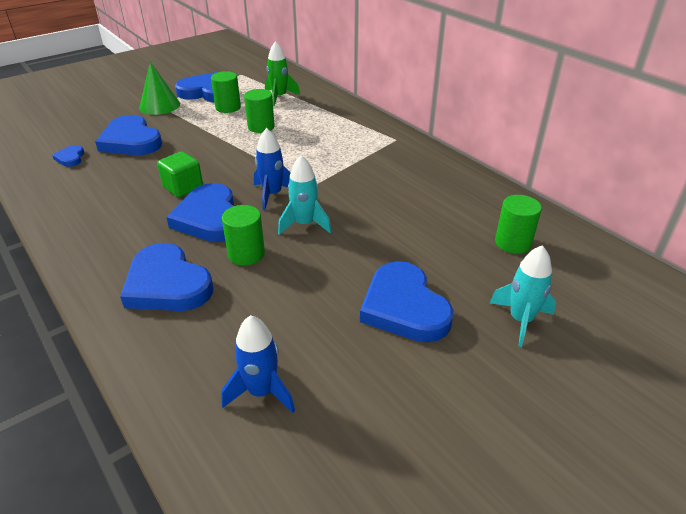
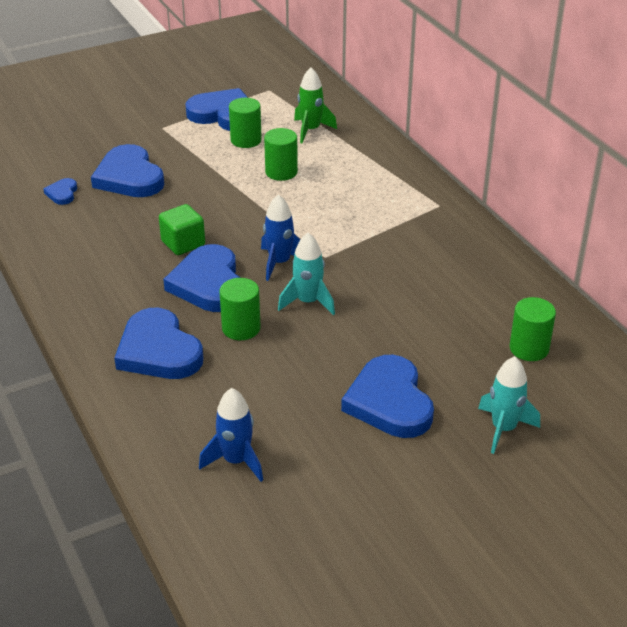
camera: 10 degrees right, 0 degrees up
(159, 105) = (164, 130): green cone -> none

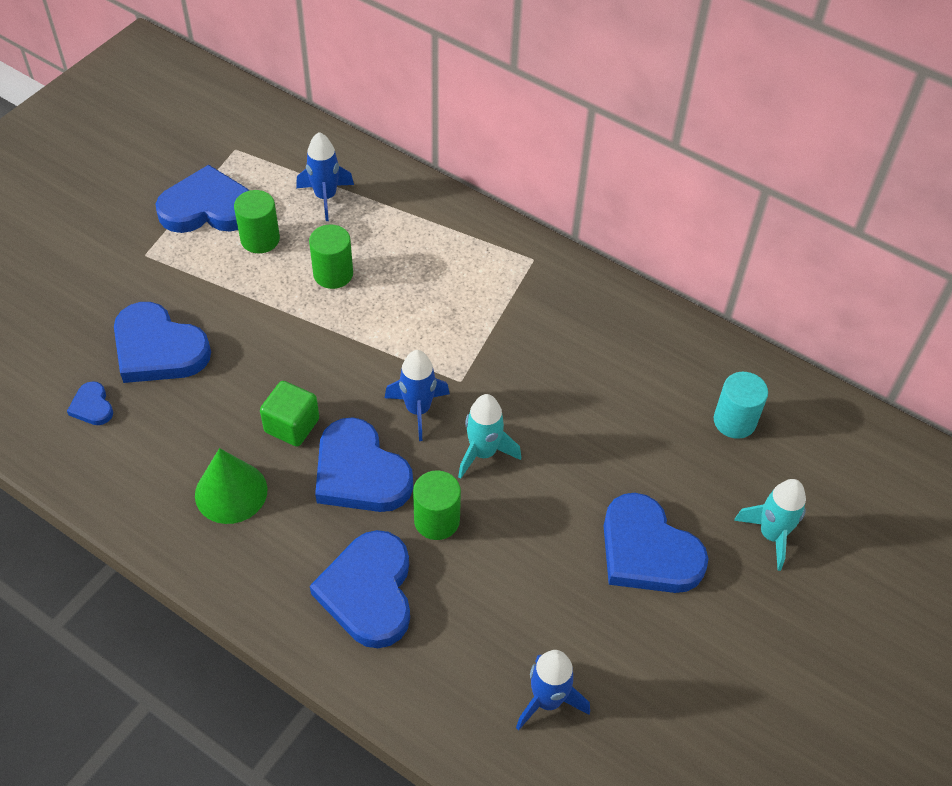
camera: 30 degrees left, 15 degrees up
(112, 265) = (231, 492): none -> green cone
(158, 351) = (369, 592): blue heart -> blue heart turned 60 degrees clockwise
(311, 130) = (325, 197): green rocket -> blue rocket
(529, 348) = (734, 421): green cylinder -> turquoise cylinder

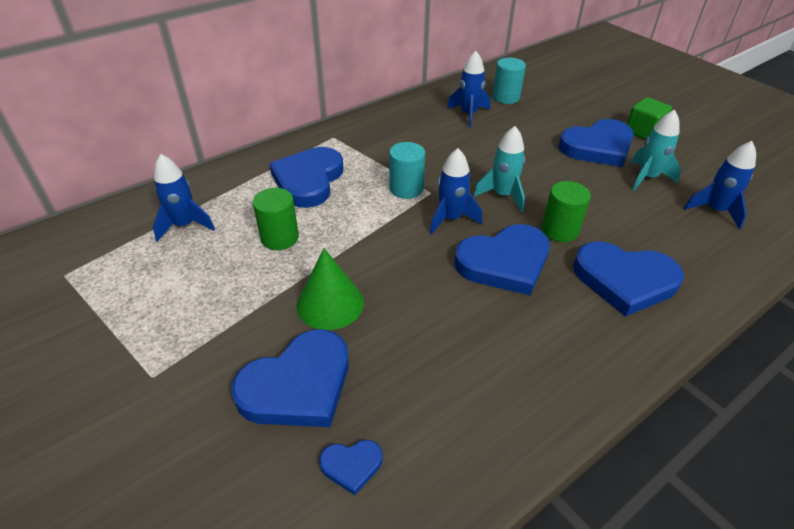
camera: 70 degrees left, 10 degrees down
(207, 208) = (127, 310): blue heart -> blue heart (308, 180)
(231, 492) = (505, 353): green cone -> green cone (330, 303)
(260, 239) = (202, 277): green cylinder -> none
(292, 425) = (440, 296): green cube -> green cube (643, 132)
(458, 356) = (406, 188): none -> turquoise cylinder
(660, 385) = (468, 114): none -> blue rocket
(771, 535) = (591, 105): turquoise rocket -> turquoise rocket (647, 177)

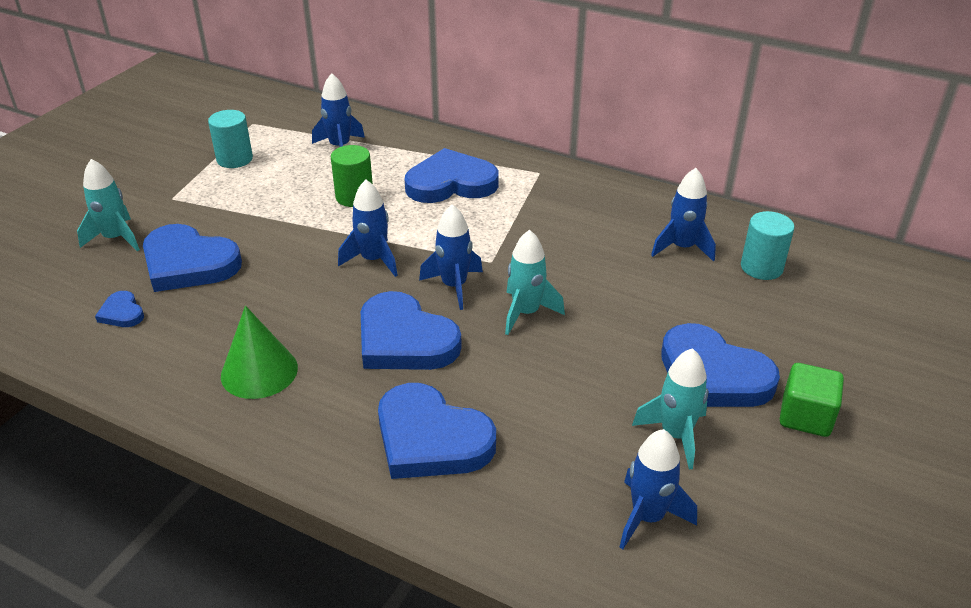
camera: 65 degrees right, 5 degrees down
(192, 449) = (116, 238): none -> turquoise rocket
(330, 303) = (285, 250): green cone -> green cone (259, 371)
(386, 251) = (373, 260): none -> blue rocket
(406, 188) = (484, 244): turquoise cylinder -> turquoise cylinder (234, 159)
(560, 230) = (491, 371): green cylinder -> none
(624, 280) = (431, 439): blue heart -> blue heart turned 45 degrees counterclockwise

